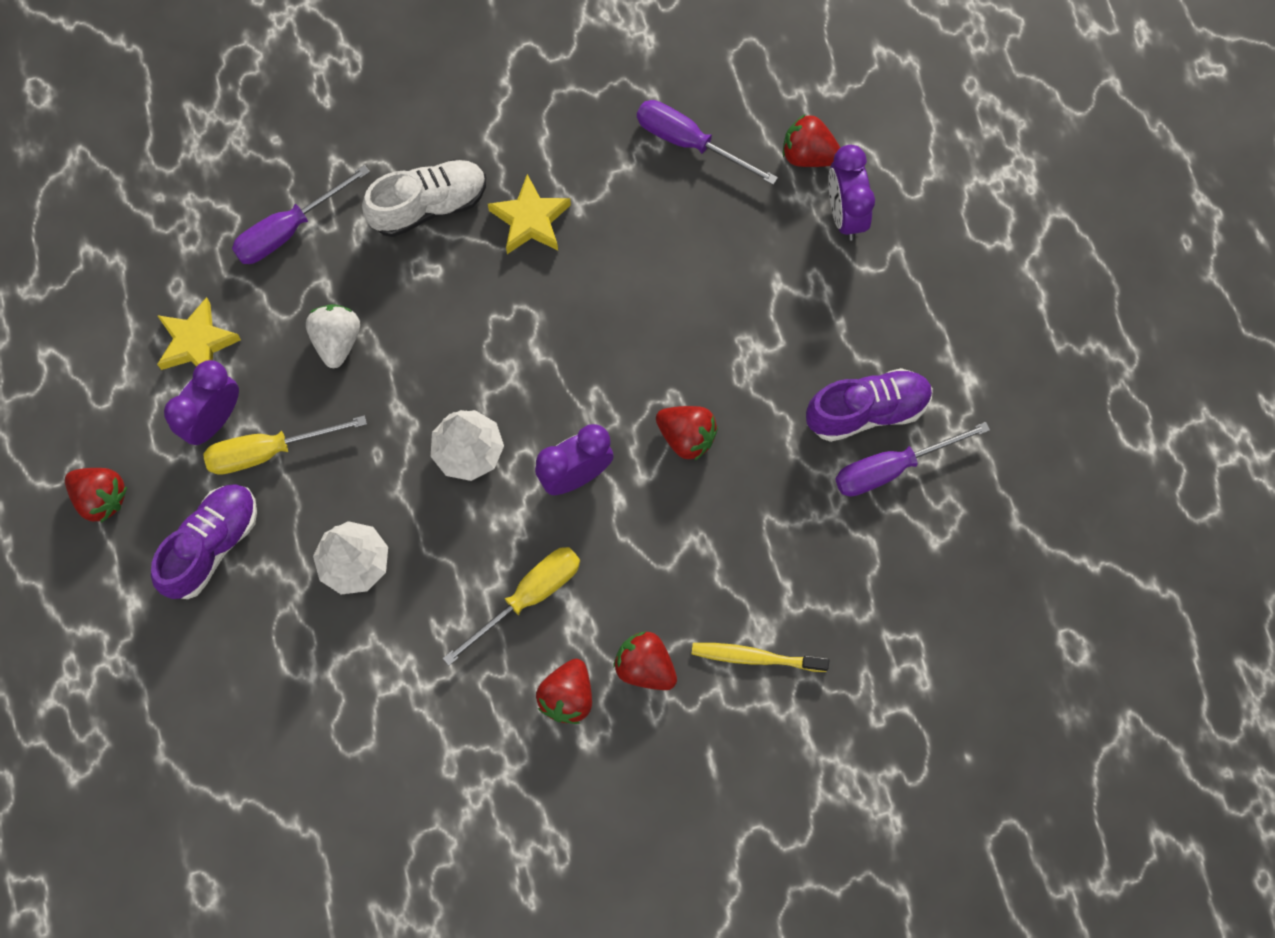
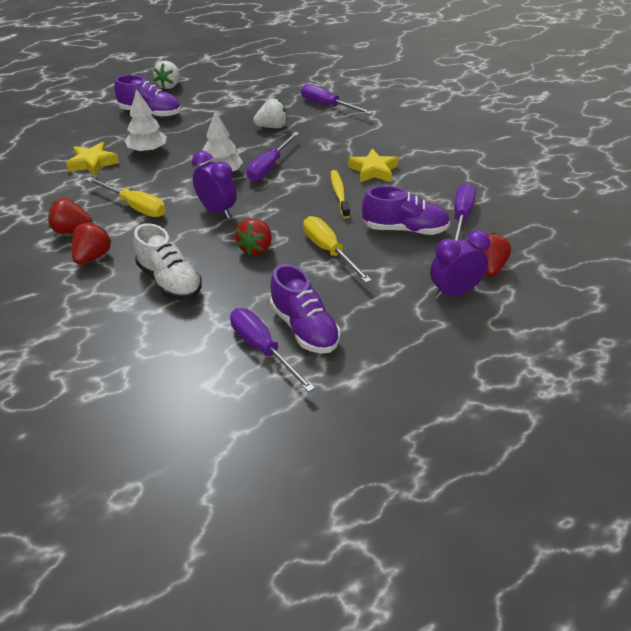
camera: 75 degrees right, 30 degrees down
(101, 498) = (169, 85): red strawberry -> white strawberry
(196, 343) = (256, 94): yellow star -> yellow star (92, 163)
(213, 420) = (217, 104): purple clock -> none
(268, 451) = (205, 119): yellow screwdriver -> yellow screwdriver (329, 251)
(428, 205) = (363, 139): white shoe -> white shoe (170, 281)
(471, 374) = (269, 167): none -> purple screwdriver
(697, 226) = (405, 229): none -> purple shoe
(755, 657) = (102, 303): yellow toothbrush -> yellow toothbrush (339, 194)

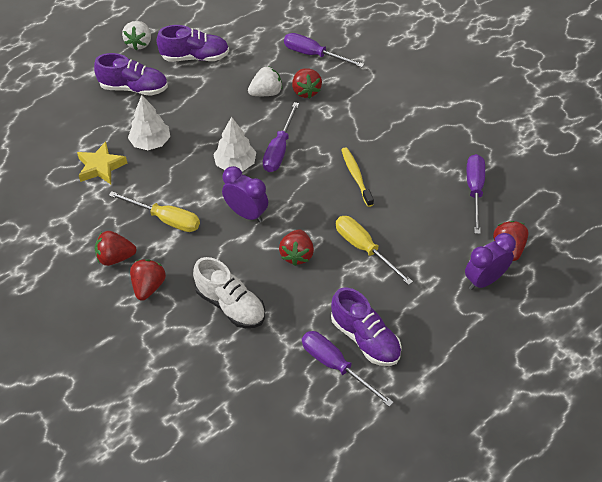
camera: 10 degrees left, 10 degrees up
(310, 129) = (306, 91): none -> red strawberry
(373, 170) = (381, 141): yellow star -> none
(405, 229) = (426, 213): purple shoe -> purple shoe (195, 57)

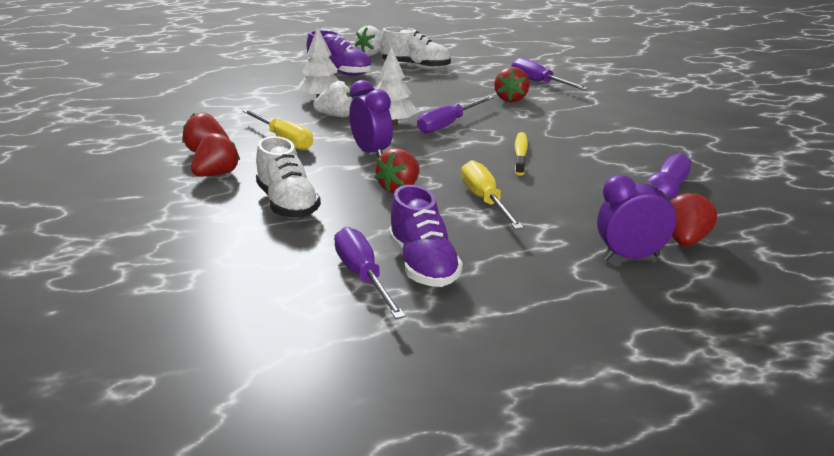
camera: 25 degrees right, 25 degrees down
(101, 167) = (259, 103): yellow star -> none
(195, 57) = (416, 67): purple shoe -> white shoe
(266, 93) = (467, 93): white strawberry -> white strawberry (337, 116)

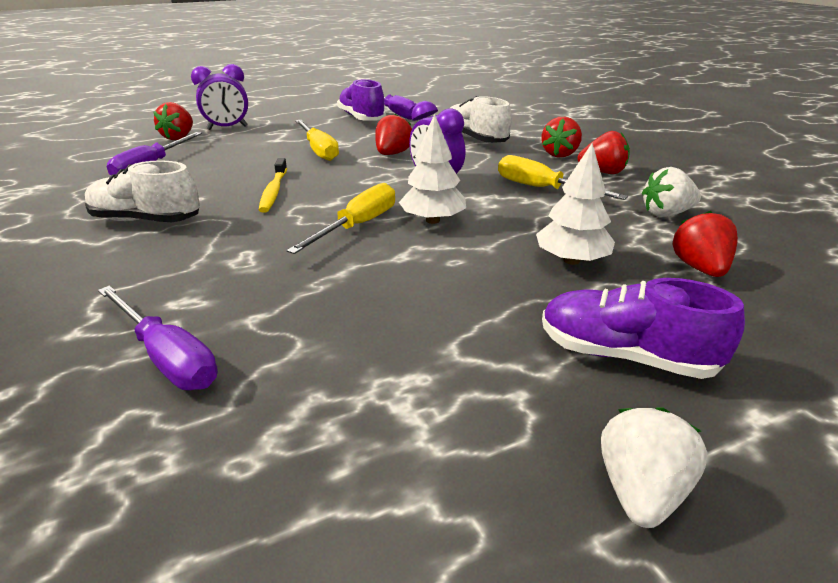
camera: 170 degrees right, 5 degrees up
(337, 116) = (515, 228): white strawberry -> white strawberry (666, 214)
(416, 67) = (464, 407): white shoe -> white shoe (146, 220)
(448, 124) = (357, 226): purple screwdriver -> yellow screwdriver
(511, 99) = (251, 290): red strawberry -> red strawberry (699, 268)

